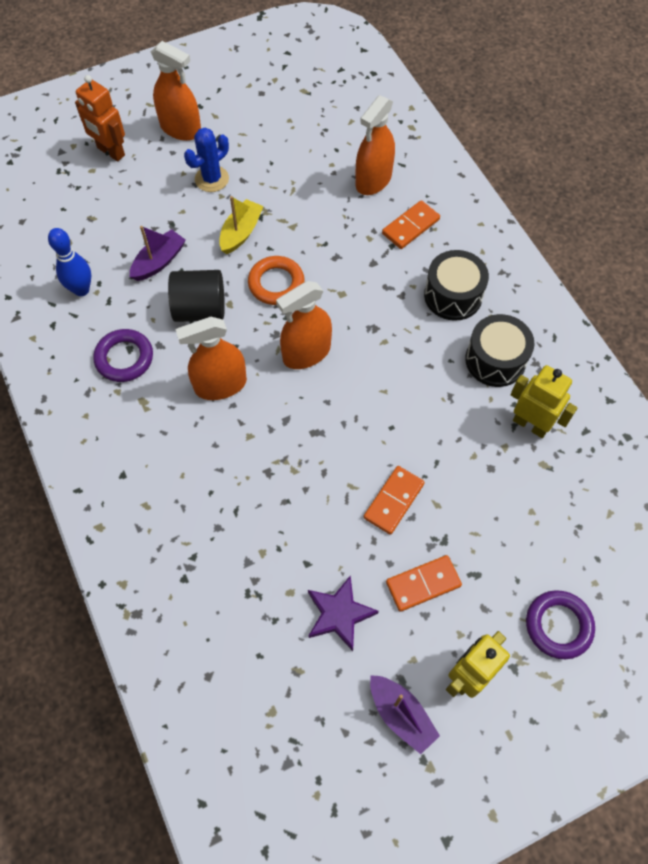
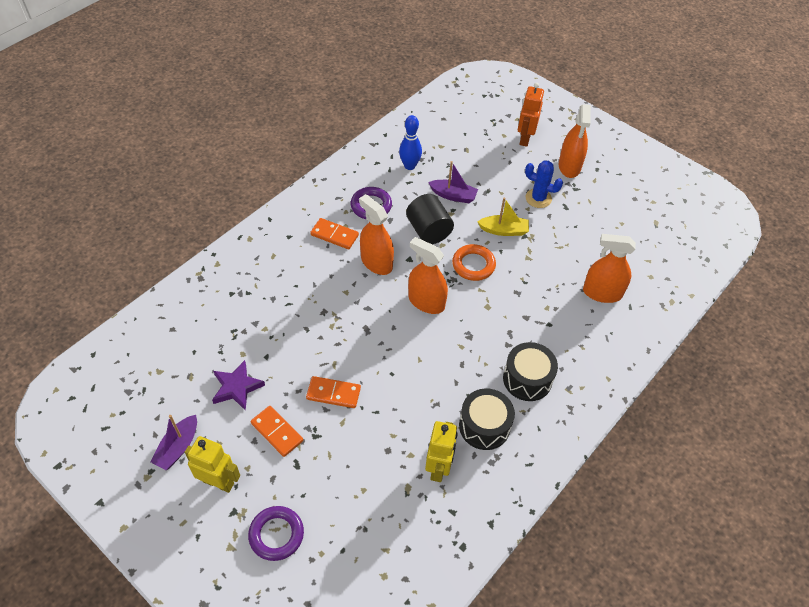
camera: 65 degrees right, 10 degrees down
(411, 227) = (574, 331): orange domino -> orange domino (334, 235)

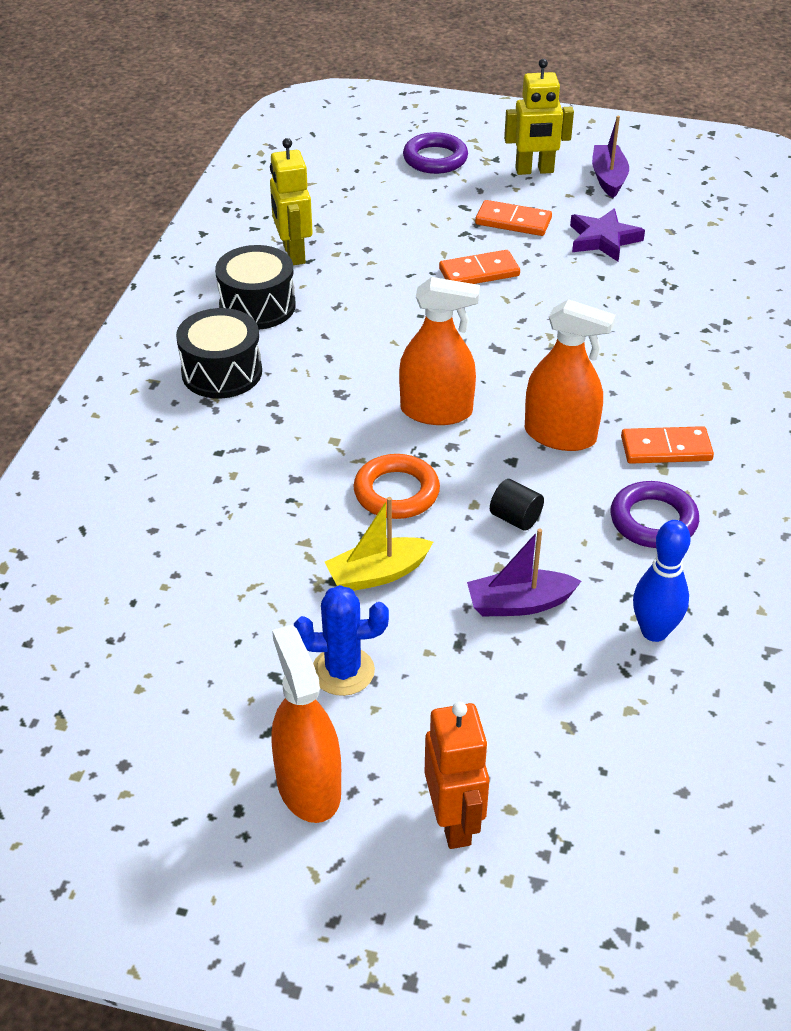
camera: 155 degrees right, 10 degrees down
(428, 231) = (515, 518): black cylinder -> black cylinder, size x0.53
(602, 293) = (141, 532): orange spray bottle -> none

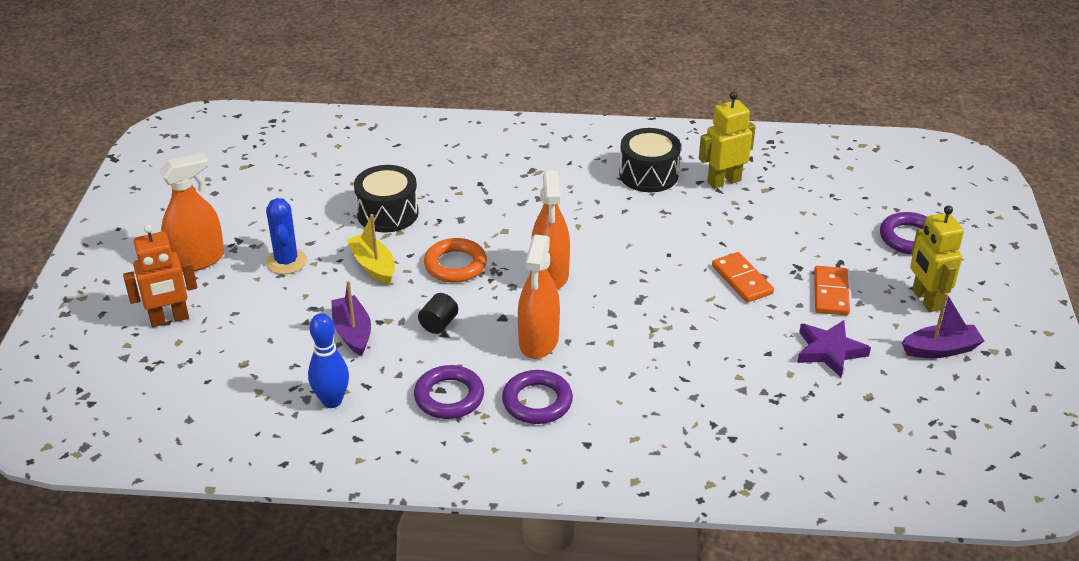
camera: 80 degrees right, 5 degrees down
(222, 372) = (565, 171): black drum -> black drum (387, 213)
(666, 448) = (537, 401): orange domino -> purple ring

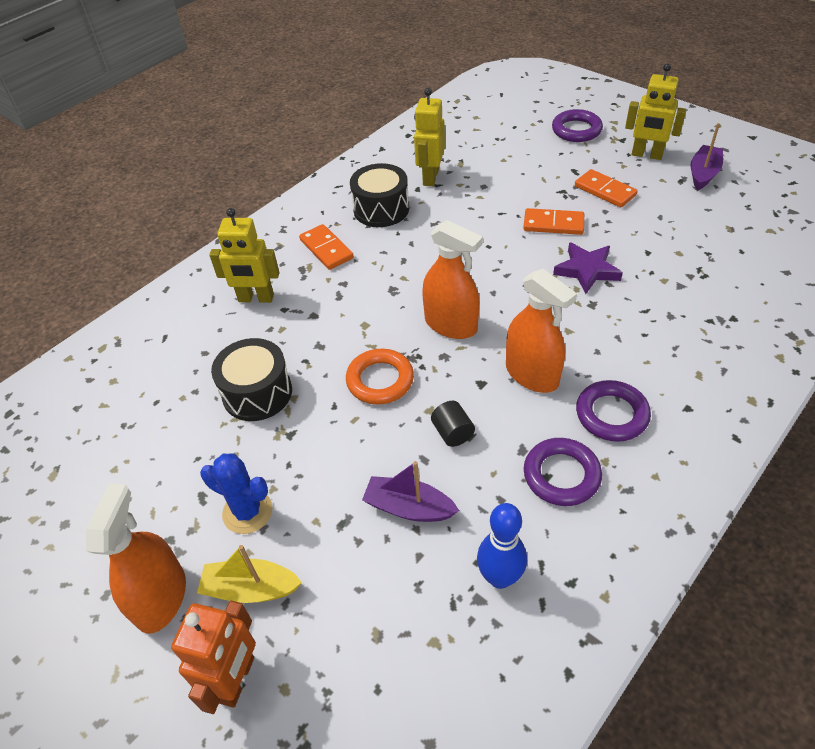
camera: 50 degrees left, 10 degrees up
(373, 266) = (323, 441): yellow boat -> yellow boat (250, 588)
(476, 164) = (256, 298): none -> yellow robot
(567, 170) = (326, 249): none -> orange domino
(829, 351) = (668, 222): purple star -> purple star (587, 270)

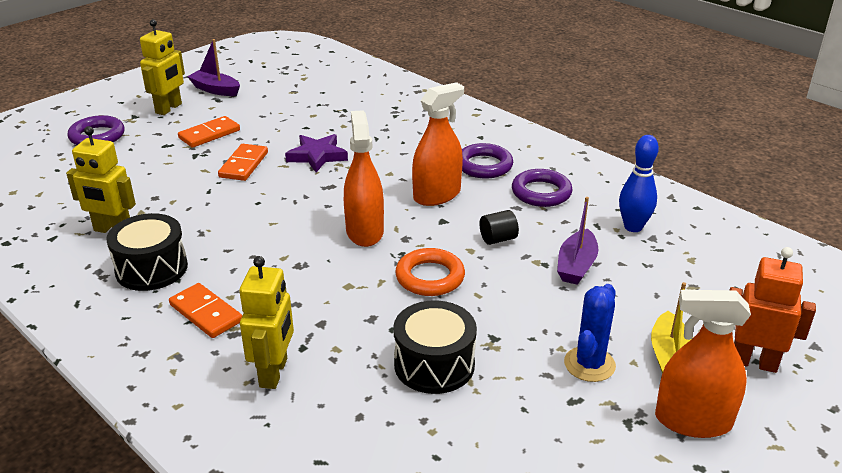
camera: 90 degrees left, 15 degrees down
(326, 249) = (206, 313): orange domino -> orange domino turned 75 degrees clockwise
(451, 324) = (364, 231): orange spray bottle -> orange spray bottle turned 45 degrees counterclockwise

